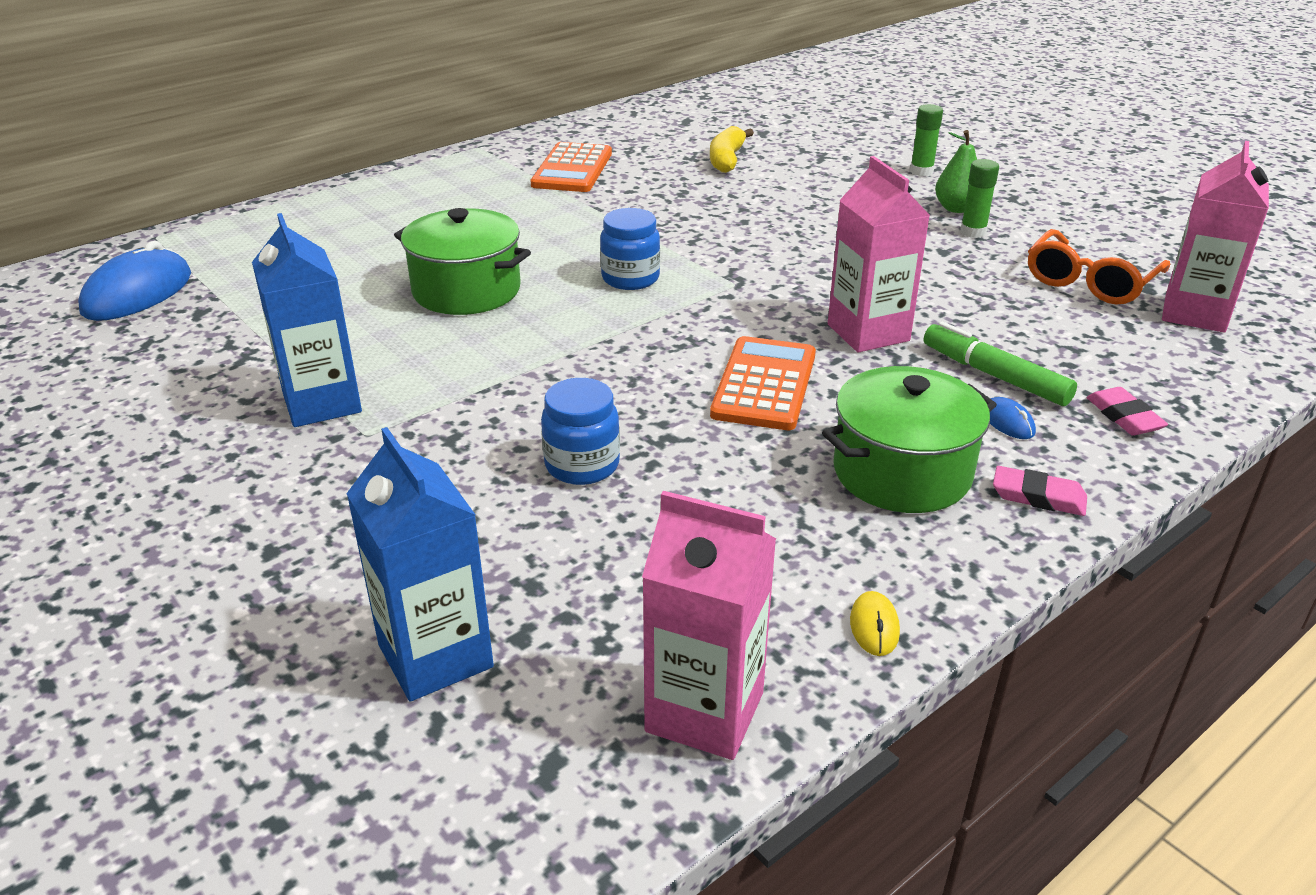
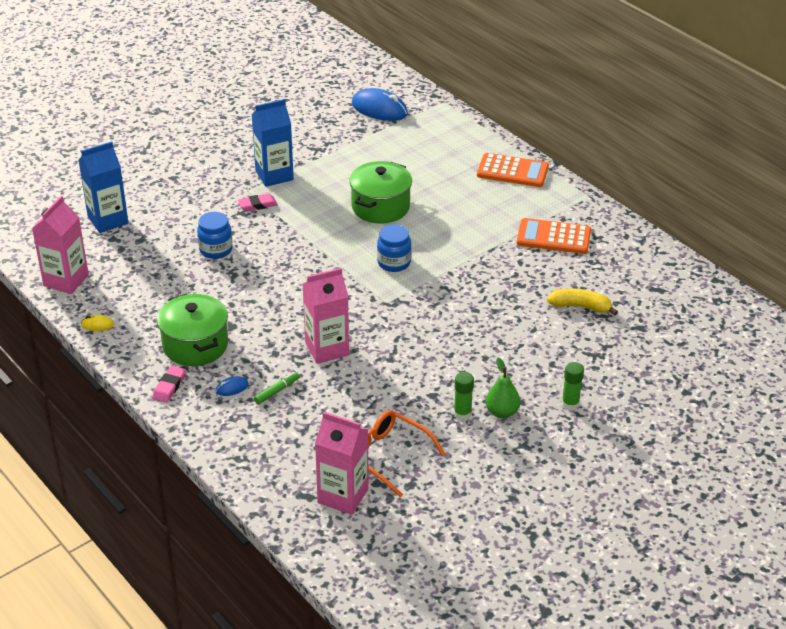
camera: 90 degrees right, 5 degrees up
(764, 384) = (276, 306): orange calculator -> orange calculator (512, 171)
(994, 375) = (277, 391): green marker -> green marker, size x0.60
(1124, 416) = (231, 433): pink eraser -> pink eraser (257, 205)

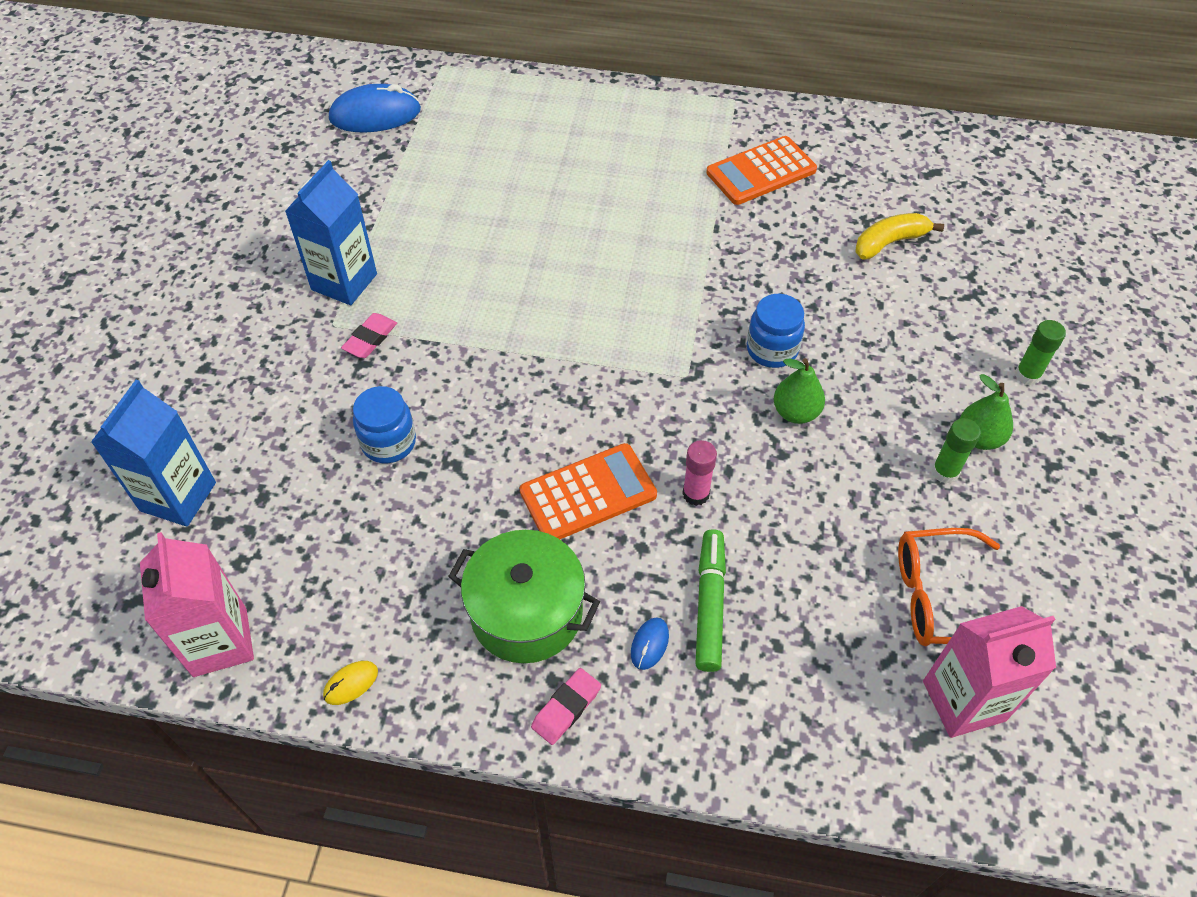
camera: 40 degrees left, 15 degrees up
(169, 386) = (566, 708): pink eraser -> pink eraser turned 60 degrees clockwise
(277, 391) = (709, 604): green marker -> green marker, size x1.66
(327, 349) = (696, 494): pink carton -> pink glue stick
(380, 206) = (528, 247): green pot -> none
(394, 263) = (632, 315): blue jar -> blue jar (772, 349)
(420, 347) = (795, 412): none -> green pear
(512, 171) = (621, 113): orange calculator -> orange calculator (588, 493)

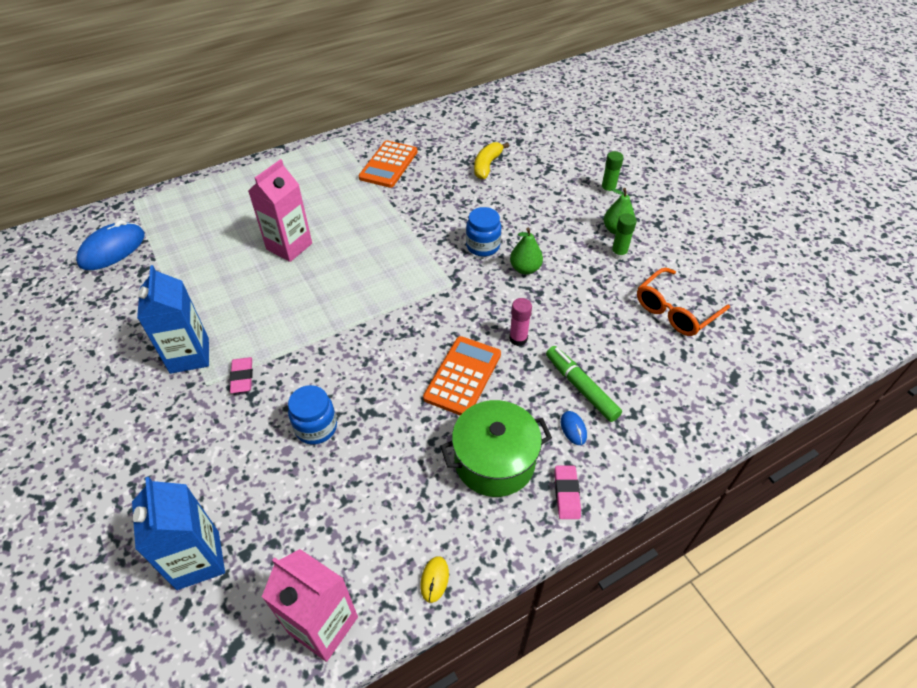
camera: 40 degrees left, 5 degrees down
(963, 701) = (730, 349): pink carton -> pink carton (289, 246)

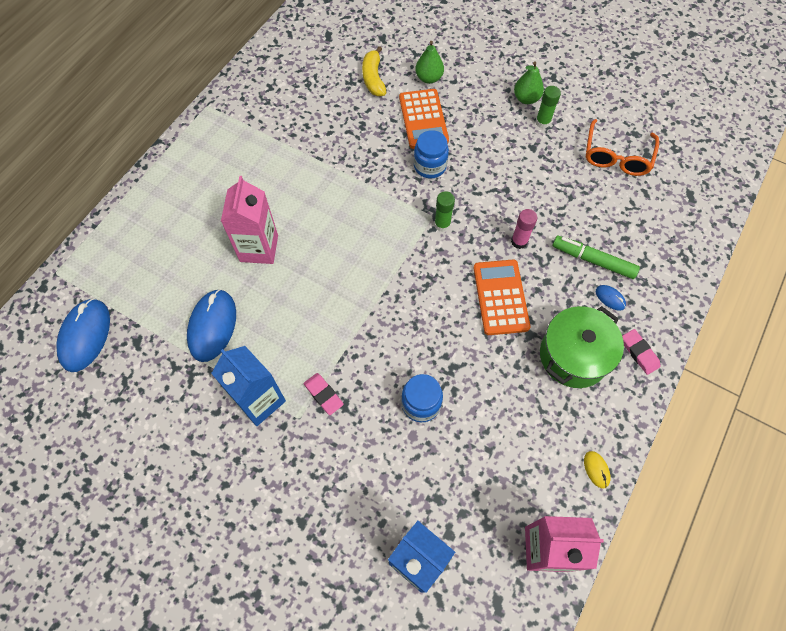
camera: 30 degrees left, 15 degrees up
(205, 285) = (212, 326): none -> blue mouse
(388, 165) = (282, 117): orange calculator -> orange calculator (423, 119)
(525, 269) = (479, 172): green pear -> green pear (429, 78)
(607, 191) = (493, 61): green glue stick -> green glue stick (442, 224)

